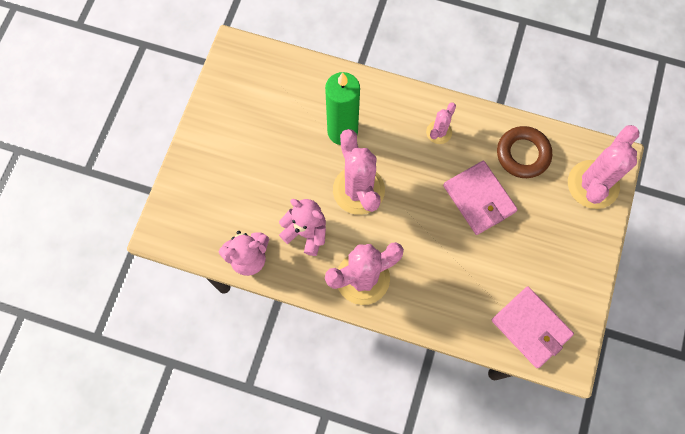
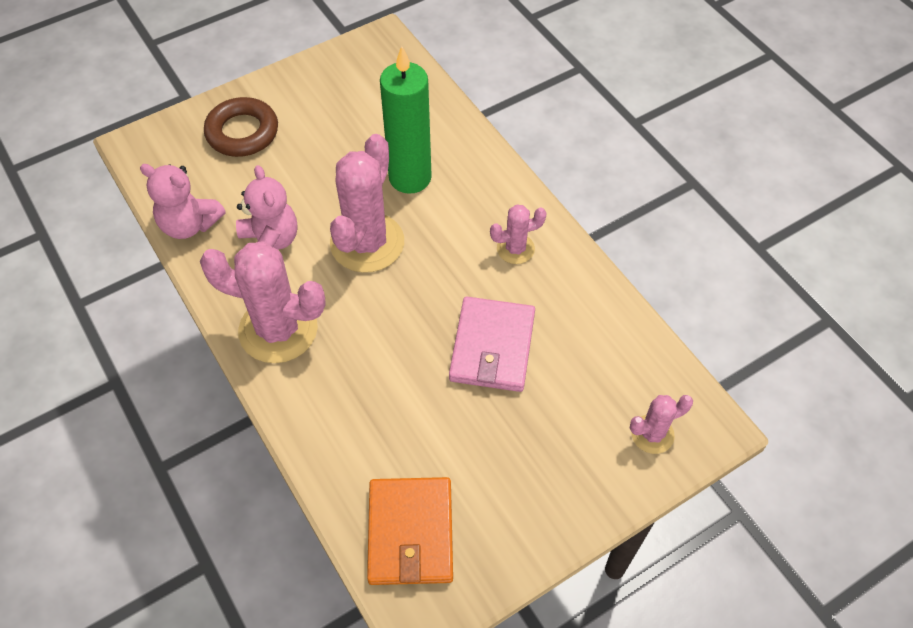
camera: 40 degrees right, 15 degrees down
(523, 154) = (593, 339): brown ring -> brown ring (242, 132)
(531, 327) = (410, 533): pink wallet -> orange wallet
(593, 184) = (652, 434): pink cactus -> pink cactus, size x0.51

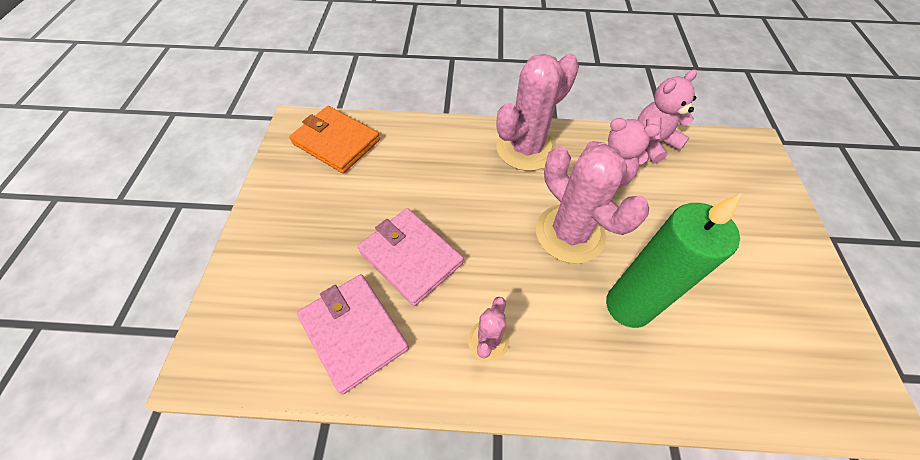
camera: 125 degrees right, 0 degrees up
(242, 132) = (747, 211): brown ring -> none
(590, 340) = (353, 332): none -> pink wallet
(652, 434) = (245, 314): pink cactus -> none

